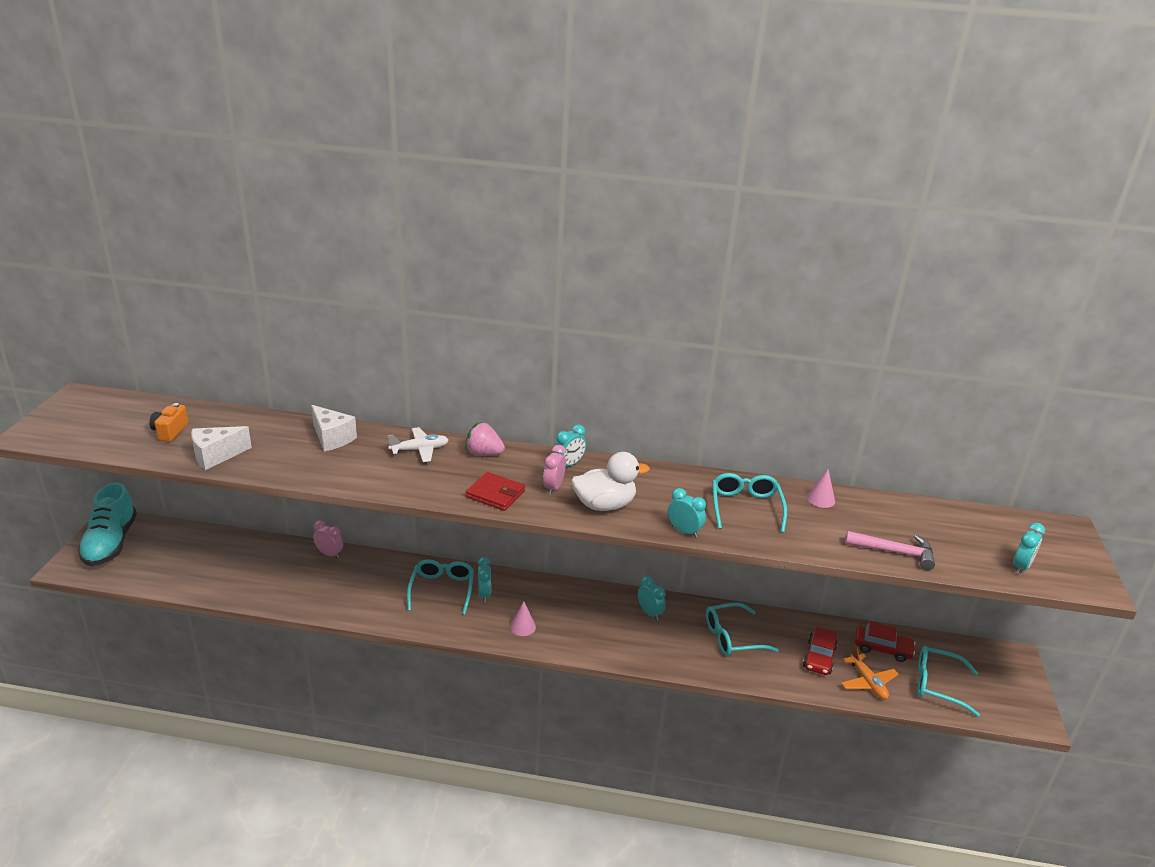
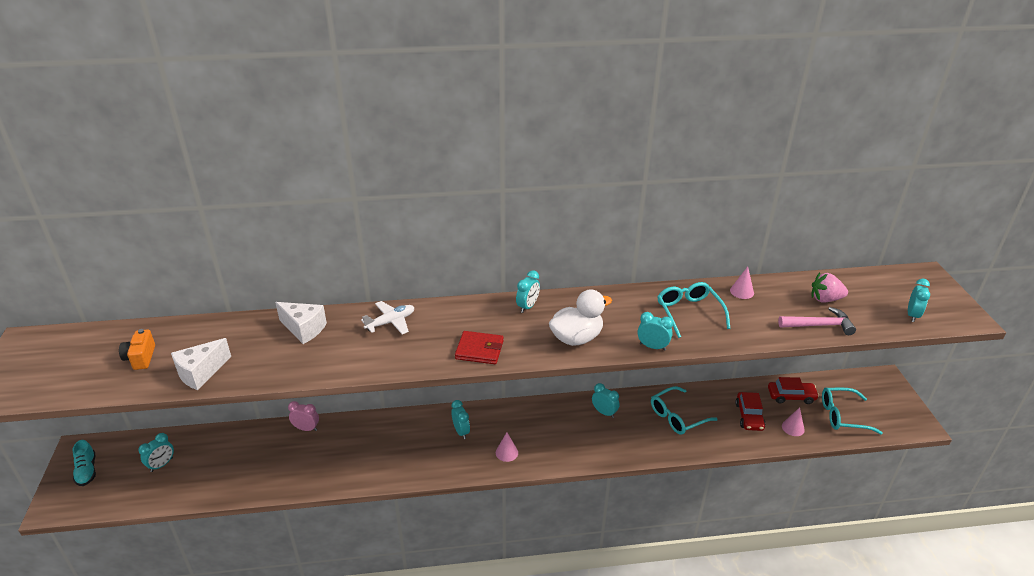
camera: 15 degrees left, 5 degrees up
(111, 543) = (87, 471): turquoise shoe -> turquoise shoe, size x0.52
(179, 554) = (161, 465): none -> turquoise clock
(442, 590) = (422, 436): turquoise glasses -> none
(484, 453) = (449, 313): pink strawberry -> pink strawberry (825, 299)
(553, 487) = (526, 332): pink clock -> none
(867, 682) = (793, 428): orange plane -> pink cone

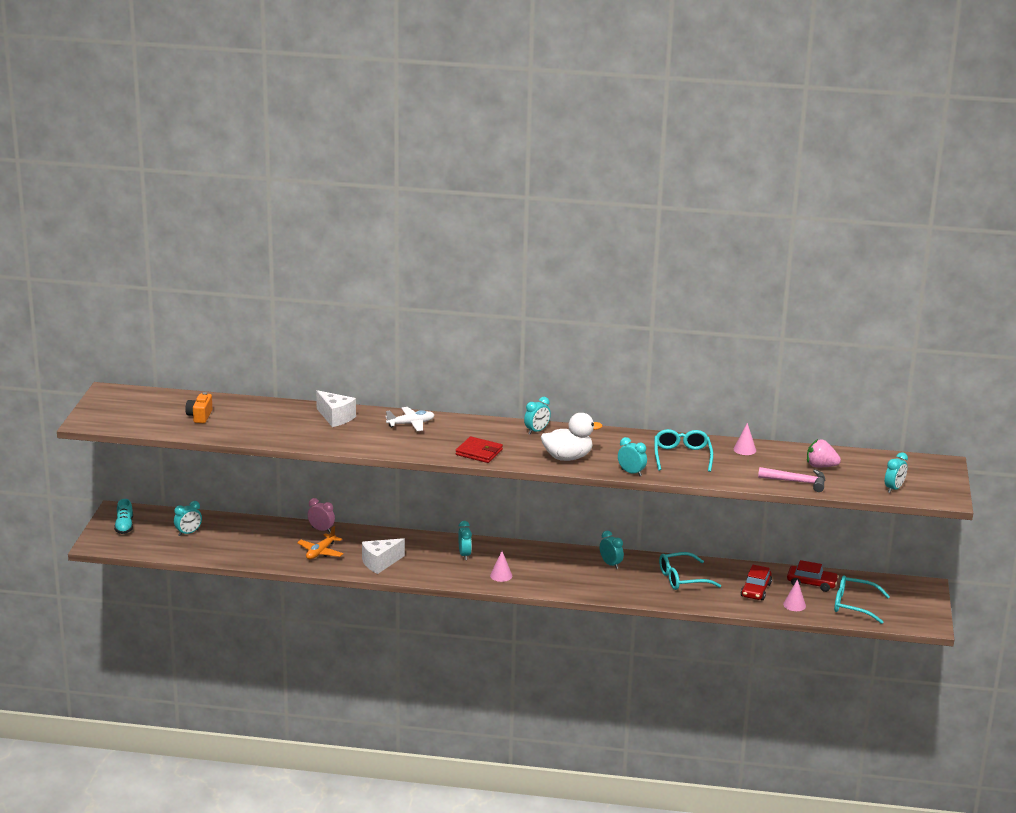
camera: 15 degrees right, 10 degrees down
(201, 373) = (246, 432): white cheese -> white cheese (380, 563)
(312, 461) = (320, 552): none -> orange plane

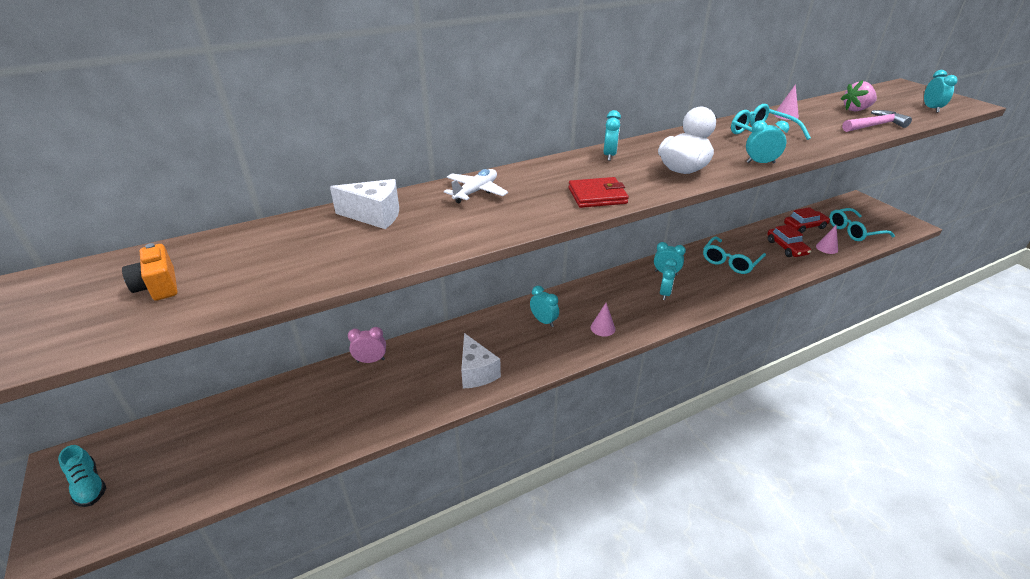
camera: 35 degrees left, 10 degrees up
(188, 533) = (200, 447): turquoise clock -> turquoise clock (665, 294)
(320, 552) = (398, 391): orange plane -> none
(380, 563) = (476, 372): white cheese -> white cheese turned 45 degrees counterclockwise

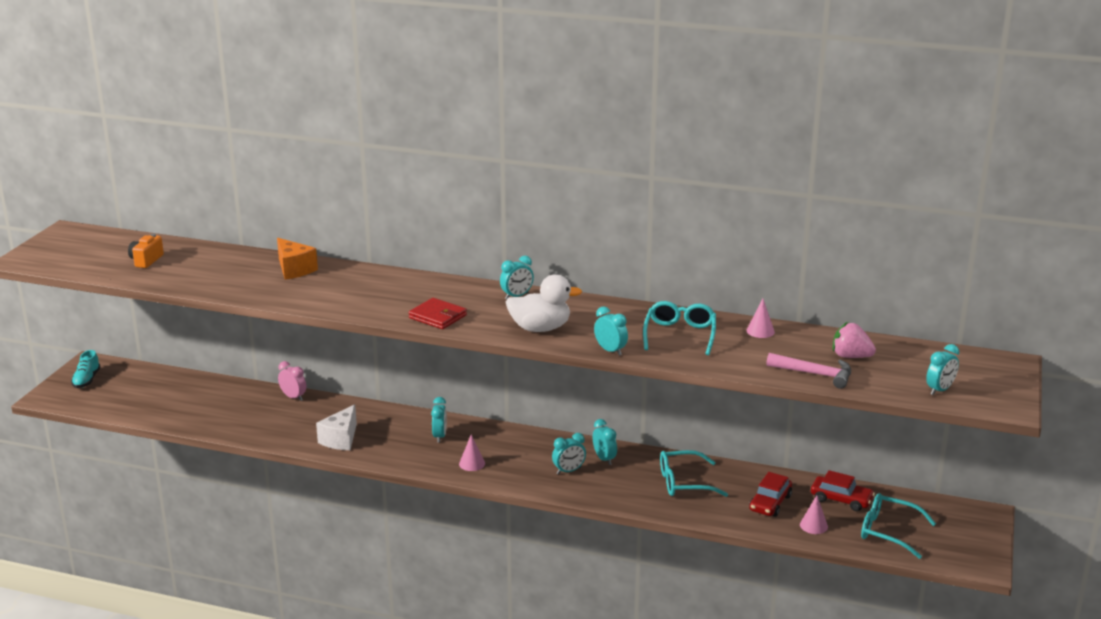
camera: 45 degrees right, 10 degrees down
(375, 216) = (294, 269): white cheese -> orange cheese
(476, 192) = (375, 281): white plane -> none

